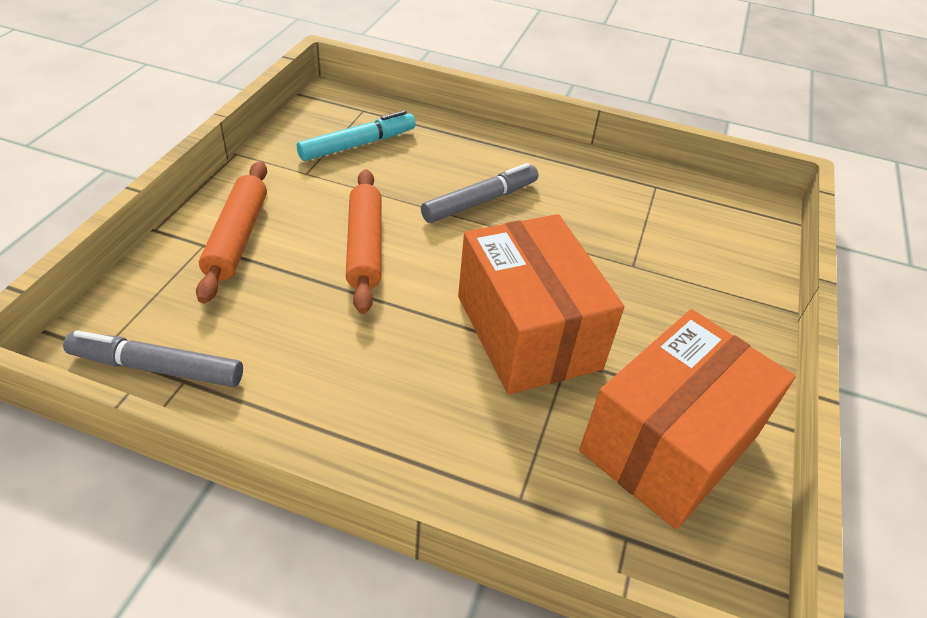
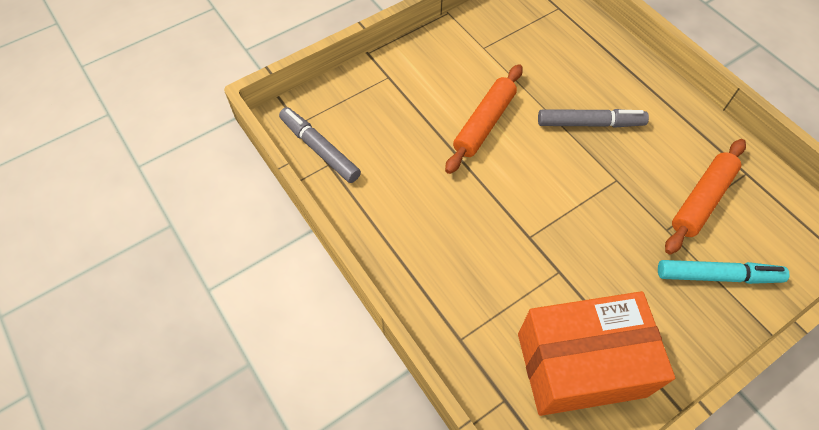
camera: 40 degrees right, 15 degrees up
(237, 238) = (411, 80): orange rolling pin -> orange rolling pin (701, 200)
(357, 145) = (533, 37): turquoise marker -> turquoise marker (716, 275)
(528, 332) = (547, 239): orange box -> none

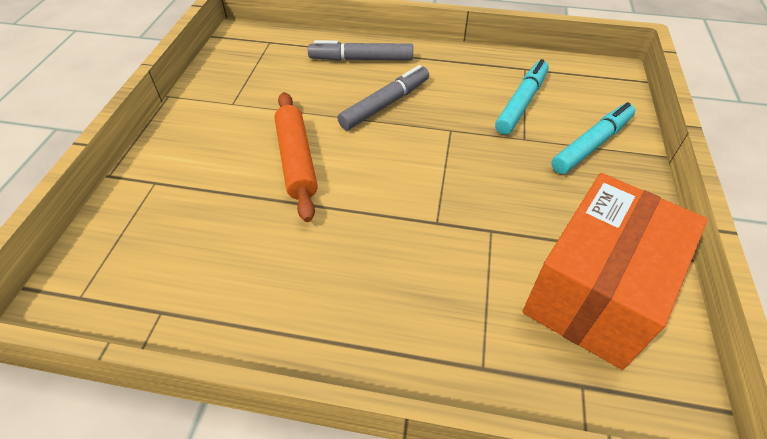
camera: 45 degrees left, 10 degrees down
(320, 149) = (135, 305): grey marker -> grey marker (362, 59)
(701, 200) = (521, 103): orange rolling pin -> turquoise marker

